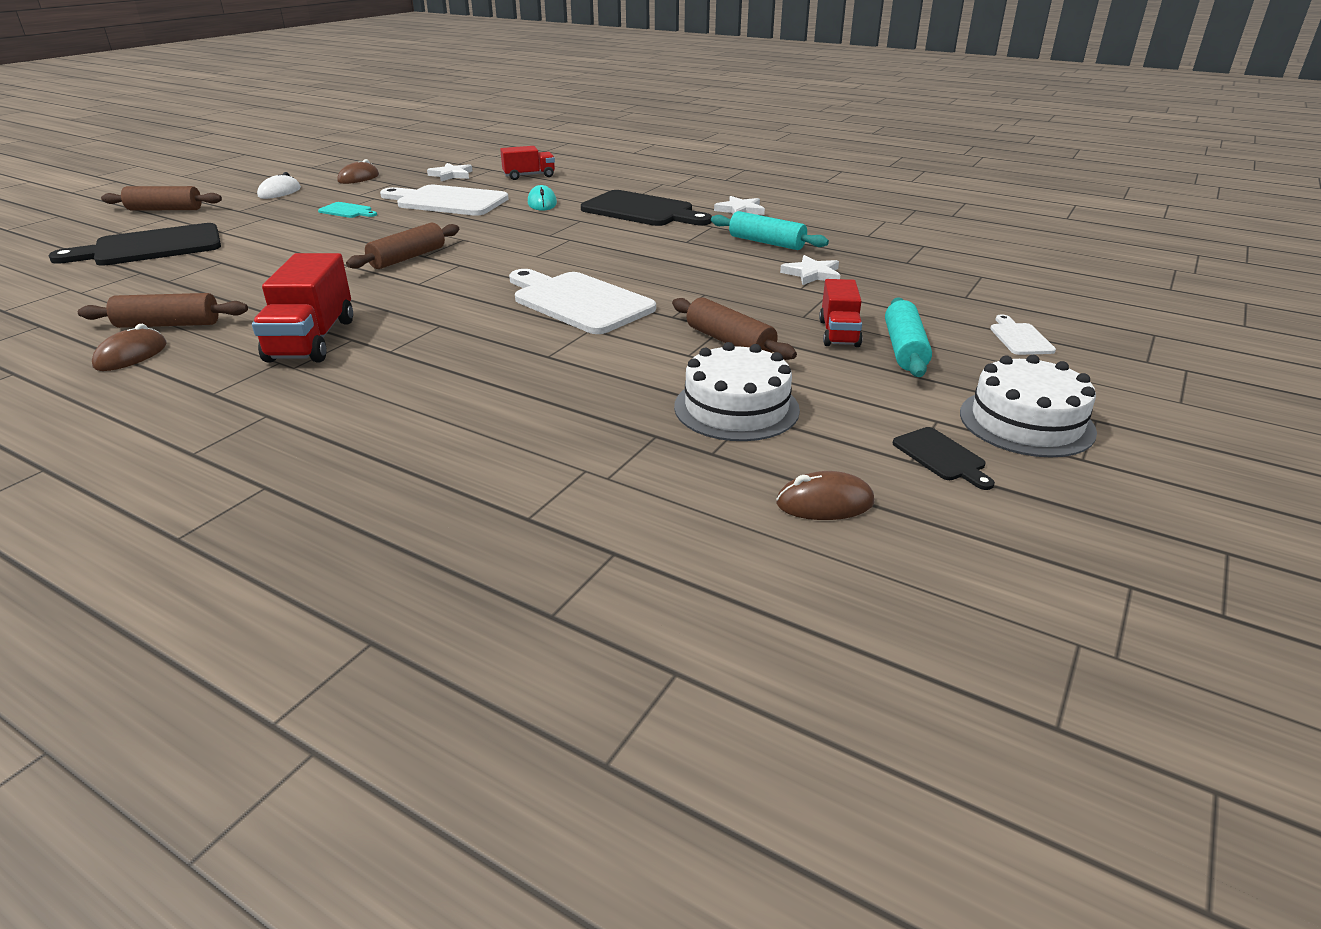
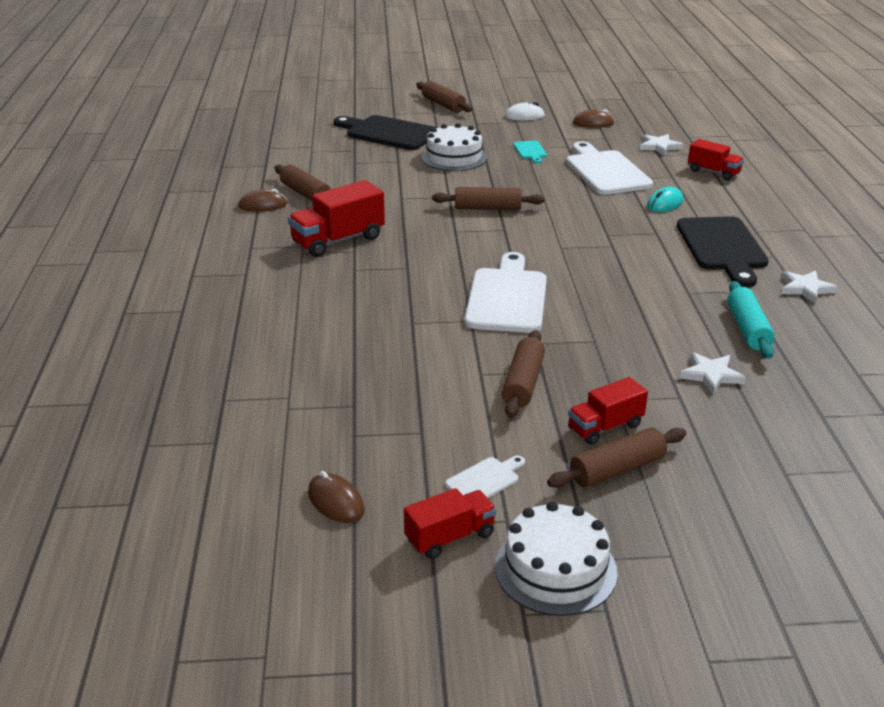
camera: 55 degrees right, 0 degrees up
(736, 408) = (424, 423): white cake -> white cake (454, 157)
(904, 349) = (617, 469): turquoise rolling pin -> brown rolling pin
(941, 456) = (450, 537): black cutting board -> red truck
(1020, 338) = (728, 529): white cutting board -> white cutting board (485, 480)

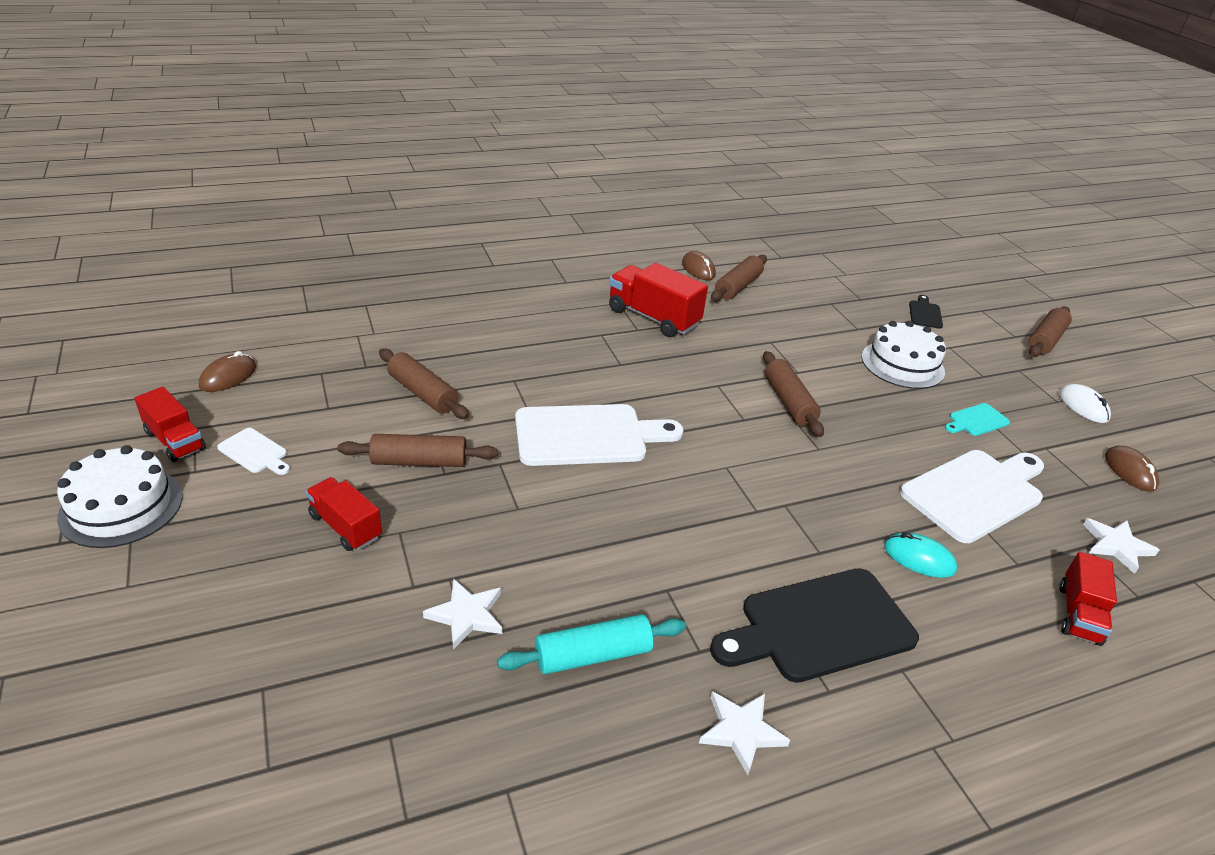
camera: 70 degrees right, 5 degrees up
(388, 133) = (925, 313): black cutting board -> black cutting board, size x0.46
(617, 469) = (270, 539): brown rolling pin -> brown rolling pin (422, 393)

